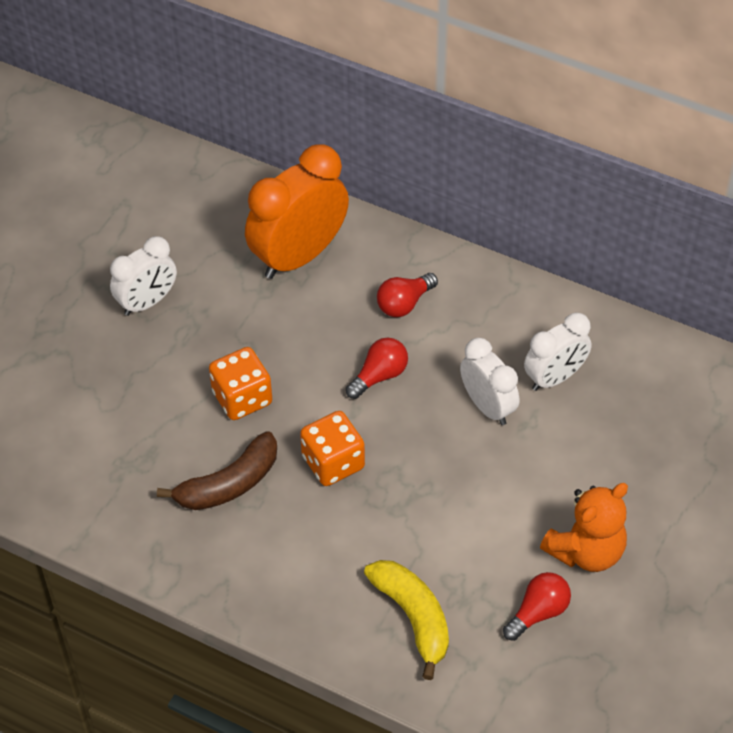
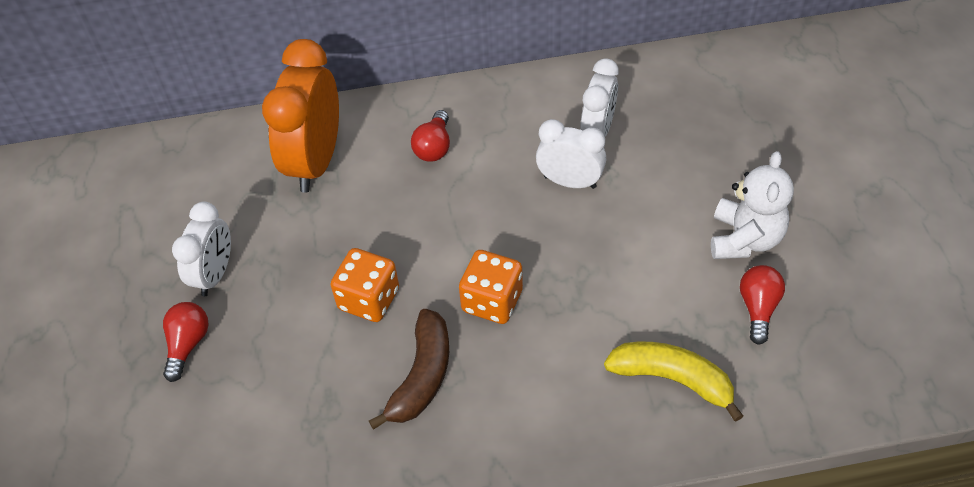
camera: 35 degrees left, 0 degrees up
(379, 376) = (465, 211): red light bulb -> red light bulb (188, 344)
(586, 551) = (744, 239): orange teddy bear -> white teddy bear

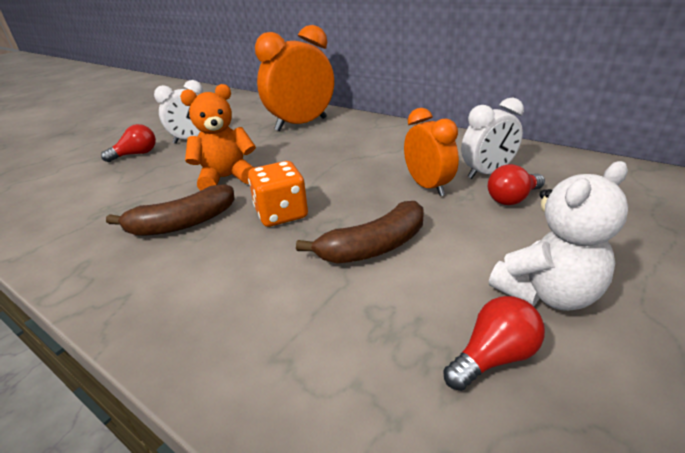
camera: 45 degrees right, 20 degrees down
(369, 299) = (226, 178): orange dice -> orange teddy bear
(434, 147) = (367, 140): red light bulb -> red light bulb (512, 198)
(570, 182) = (427, 186): white clock -> orange clock
(607, 279) = (374, 247): none -> brown banana
(672, 379) = (321, 349): yellow banana -> none

